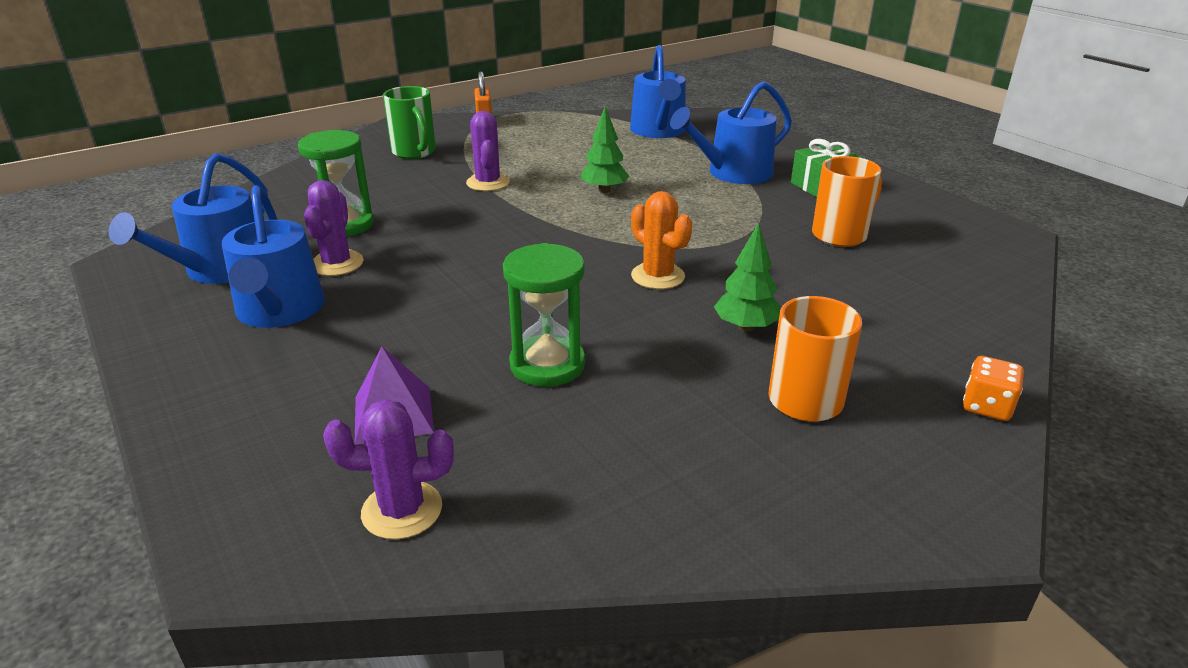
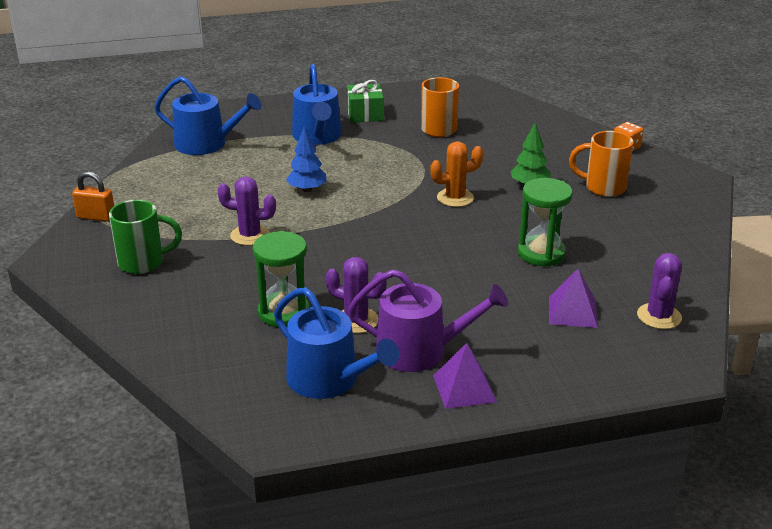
camera: 70 degrees left, 0 degrees up
(199, 352) = (464, 388): none -> purple pyramid
(279, 311) = (420, 350): blue watering can -> purple watering can
(604, 190) = (307, 189): green tree -> blue tree

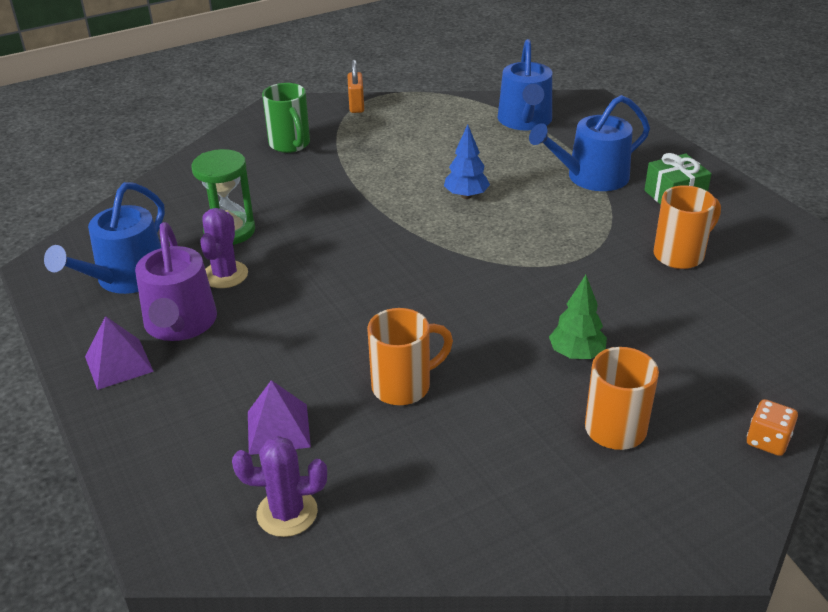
camera: 75 degrees right, 5 degrees up
(250, 235) = (358, 184): purple cactus -> none
(455, 198) = (506, 297): orange cactus -> none
(541, 253) = (404, 386): green hourglass -> orange mug

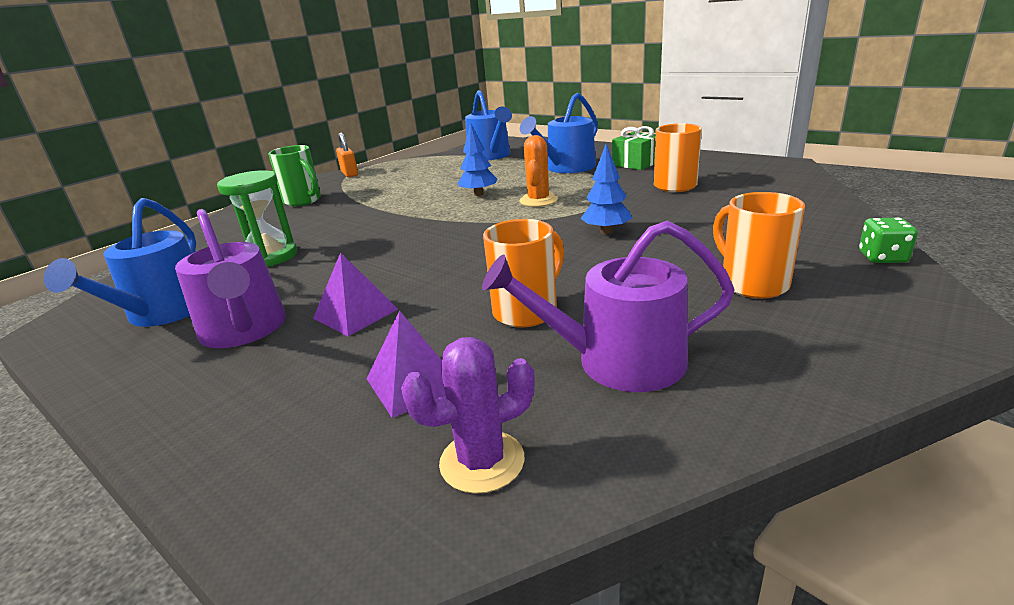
camera: 20 degrees left, 10 degrees down
(118, 363) = (176, 382): purple pyramid -> purple pyramid (355, 314)
(225, 275) = (280, 284): purple cactus -> none
(434, 466) = (617, 361): none -> purple watering can
(518, 229) = (538, 200): none -> orange cactus
(546, 306) = (606, 231): none -> blue tree
(576, 354) = (663, 250): green tree -> none
(767, 441) = (882, 257): orange dice -> green dice

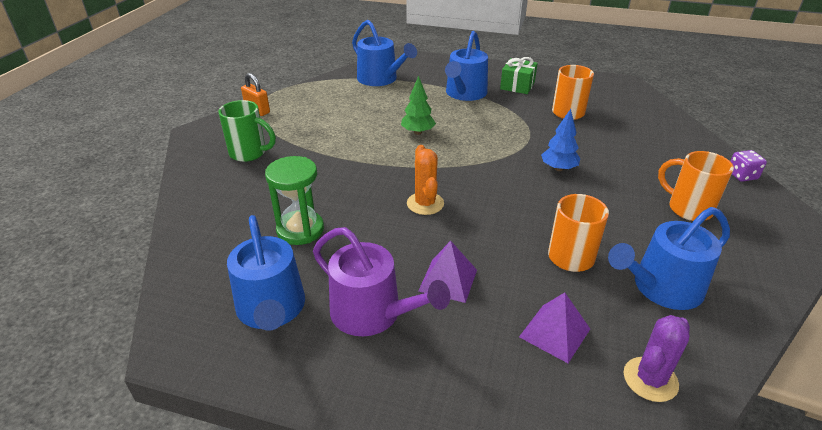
camera: 25 degrees left, 10 degrees up
(478, 194) = (418, 132): blue tree -> green tree
(538, 200) = (476, 137): orange cactus -> orange cactus (425, 203)
(617, 361) = (661, 288): purple watering can -> blue watering can
(882, 257) = (742, 175): green dice -> purple dice

